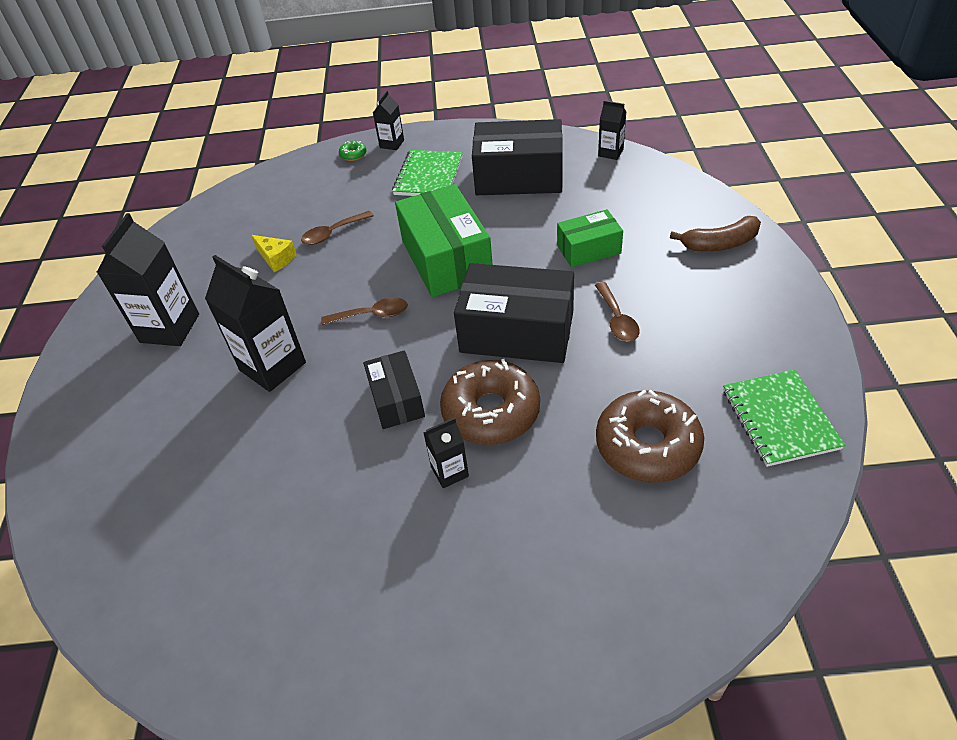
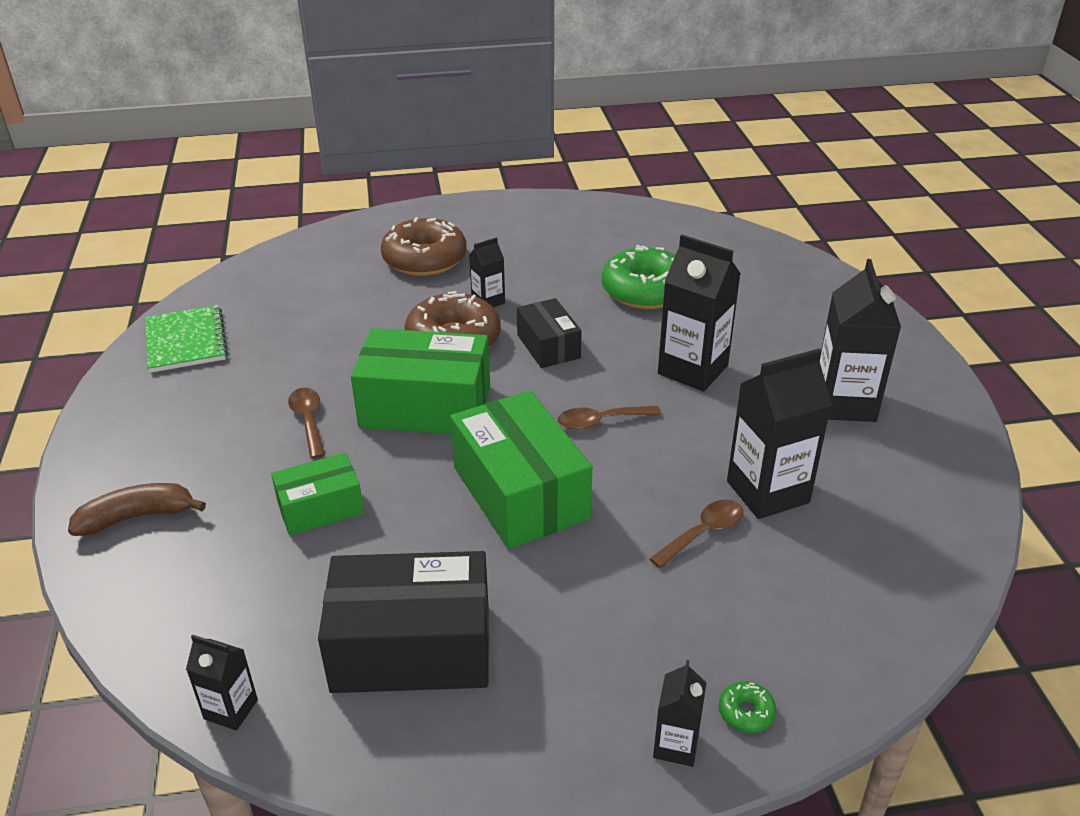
camera: 170 degrees right, 10 degrees down
(267, 483) = (645, 291): none -> green donut
(276, 258) = (767, 492): yellow cheese -> black carton
(429, 176) = (577, 652): green notebook -> none
(517, 332) = (425, 406): black box -> green box
(647, 445) = (313, 321): brown donut -> brown donut (424, 259)

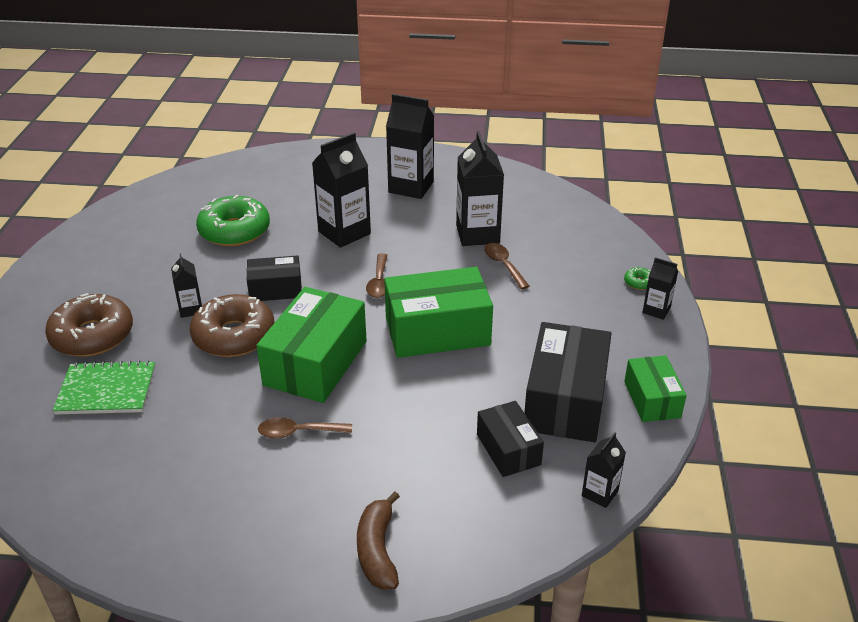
camera: 75 degrees left, 0 degrees up
(186, 341) = (114, 515): green notebook -> green notebook (106, 390)
(304, 601) = (508, 449): none -> black box
(320, 508) = (412, 433): green box -> green box (652, 399)

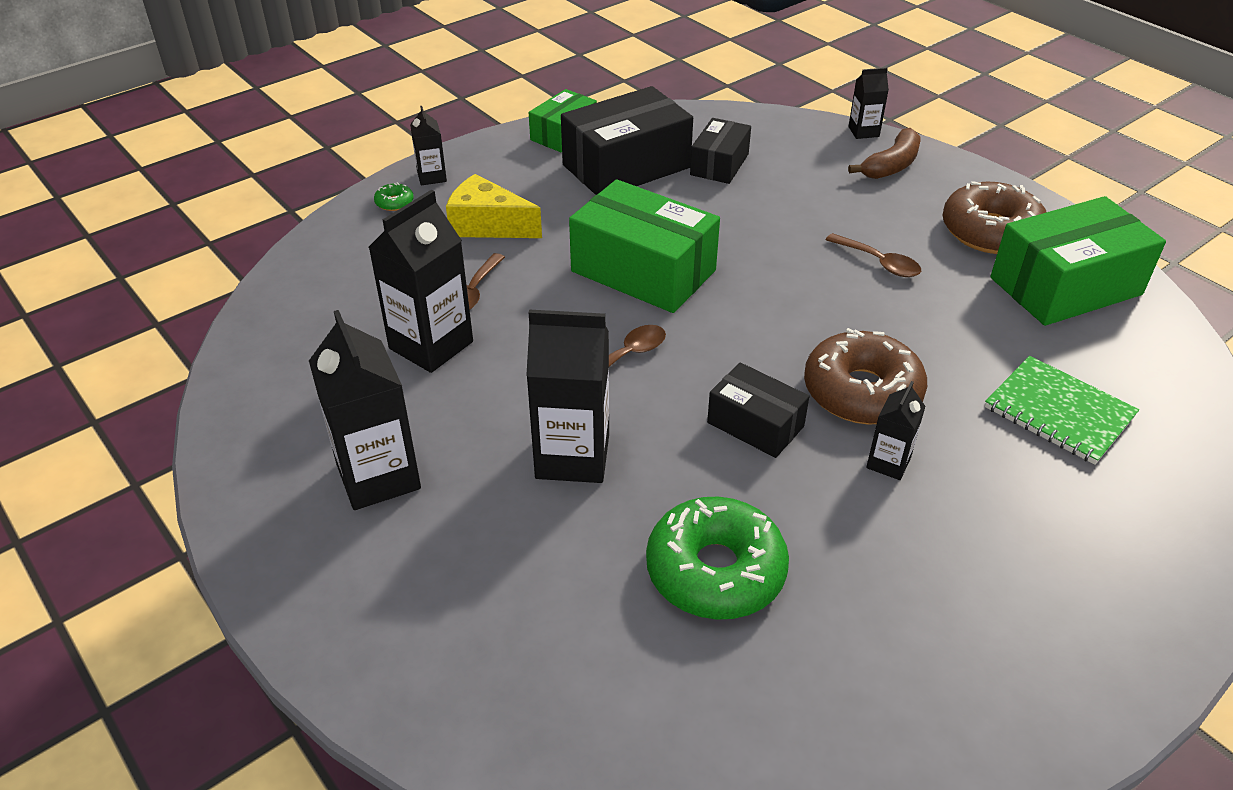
camera: 135 degrees left, 5 degrees up
(92, 336) = (1048, 502): brown donut -> brown donut (990, 232)
(315, 363) = (800, 311): green box -> green box (1065, 286)
(566, 302) = (488, 225): none -> yellow cheese
(599, 493) = (695, 116): black carton -> black carton (863, 132)

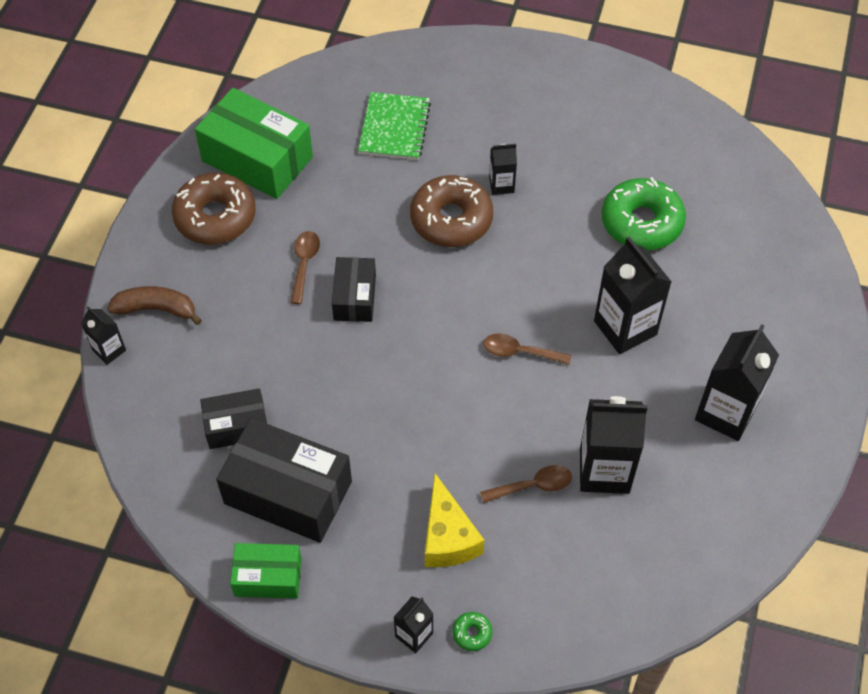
camera: 125 degrees left, 15 degrees up
(643, 271) = (422, 395): green box -> none
(755, 424) = (523, 256): black box -> black box (355, 297)

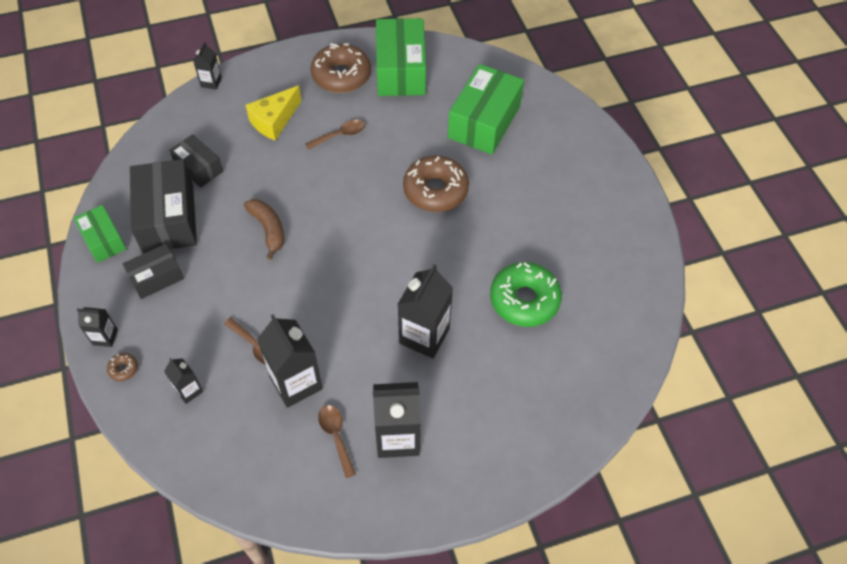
camera: 55 degrees right, 0 degrees up
(156, 309) = (254, 86): brown banana -> brown banana (268, 229)
(355, 297) = (334, 173): black box -> black box (156, 277)
(394, 128) = (484, 122): green notebook -> green box
(448, 537) = (187, 318): yellow cheese -> yellow cheese (274, 121)
(472, 633) = (123, 369): green donut -> brown donut
(501, 185) = (487, 202): black carton -> black carton (189, 390)
(519, 352) = (357, 283): brown spoon -> brown spoon (336, 436)

